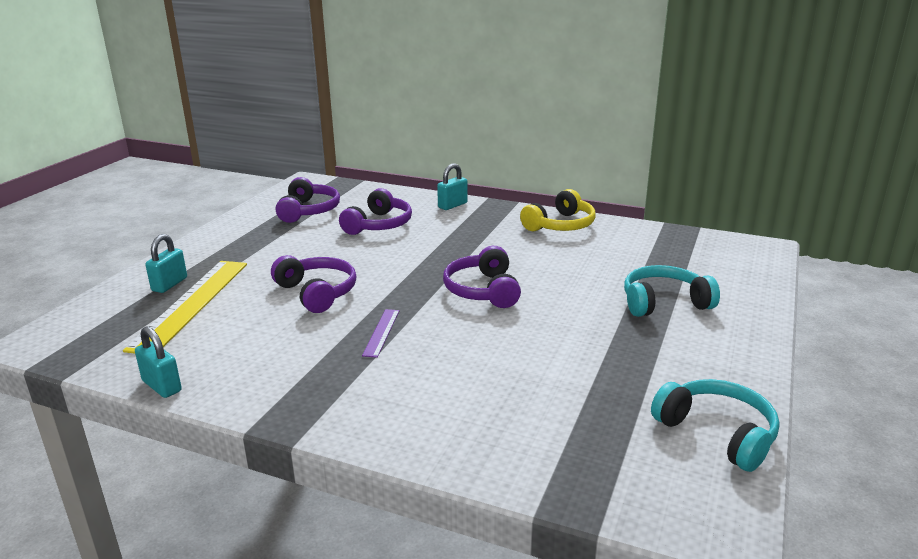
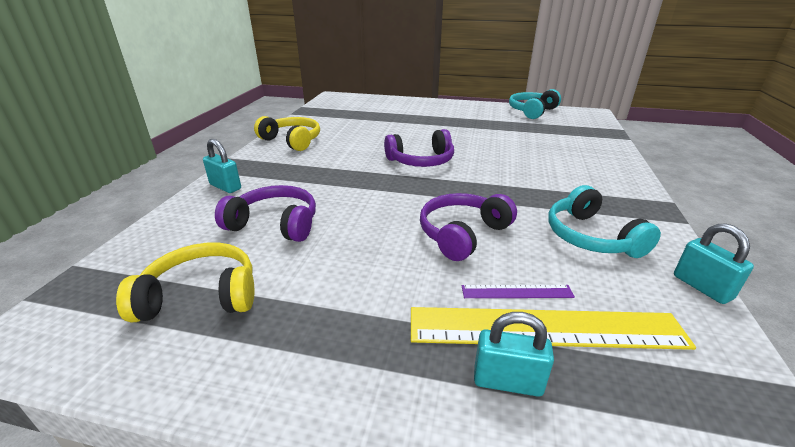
camera: 100 degrees left, 5 degrees up
(162, 386) = (702, 287): turquoise padlock -> turquoise padlock turned 60 degrees counterclockwise
(309, 211) = (201, 295): purple headphones -> yellow headphones
(381, 332) = (511, 191): purple ruler -> purple ruler (517, 292)
(664, 302) = (415, 116): turquoise headphones -> turquoise headphones (590, 237)

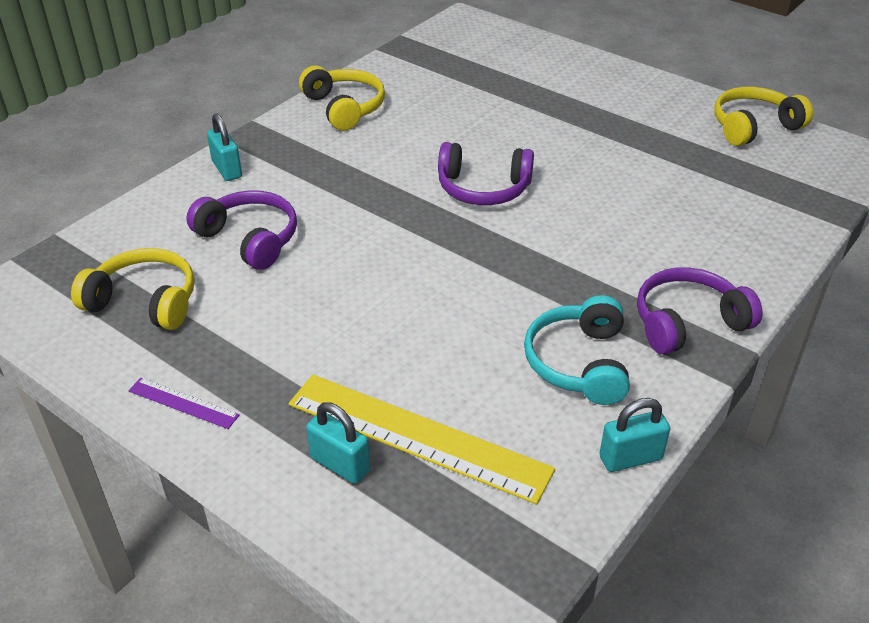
camera: 25 degrees right, 10 degrees up
(462, 234) = (435, 312): purple headphones -> purple headphones (687, 322)
(517, 292) = (427, 394): purple ruler -> purple ruler (183, 403)
(532, 111) = (753, 127): turquoise headphones -> yellow headphones
(702, 287) = (630, 458): turquoise padlock -> turquoise padlock turned 75 degrees clockwise

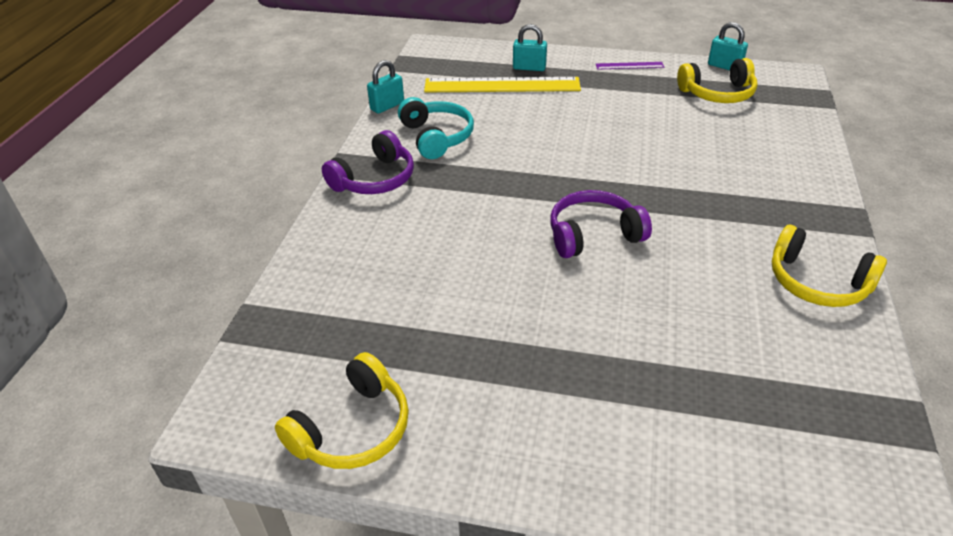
camera: 155 degrees right, 0 degrees up
(227, 169) = (810, 183): turquoise padlock -> turquoise padlock (724, 66)
(250, 239) = (713, 141): purple headphones -> none

